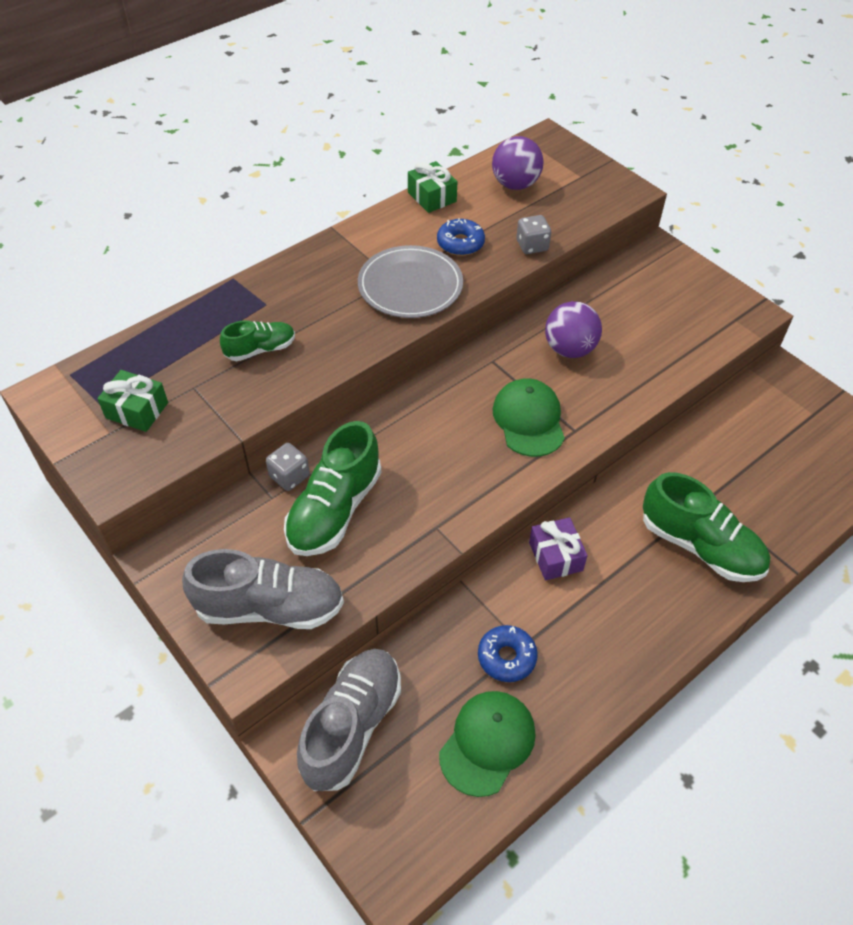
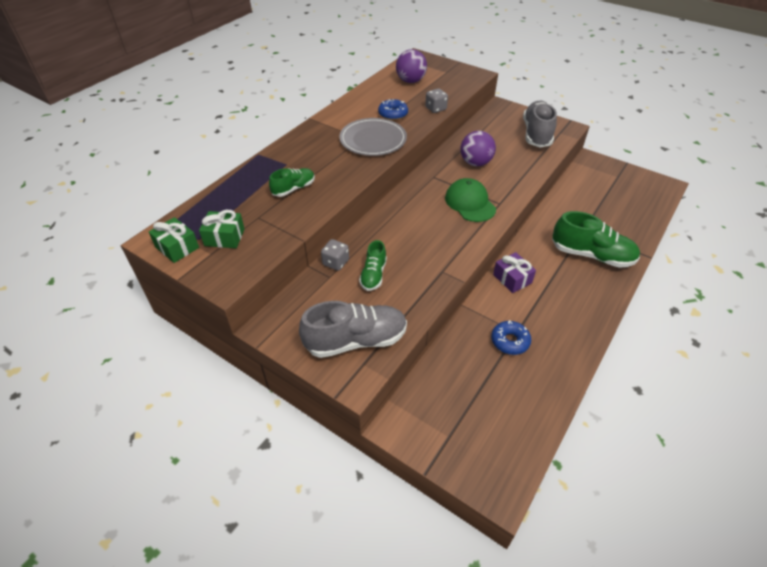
camera: 15 degrees left, 5 degrees down
(334, 509) = (373, 275): green shoe -> green shoe, size x0.56
(352, 726) = (431, 406): grey shoe -> grey shoe (536, 134)
(432, 197) = (364, 94): green gift -> green gift (177, 247)
(487, 743) = (521, 393): green cap -> none

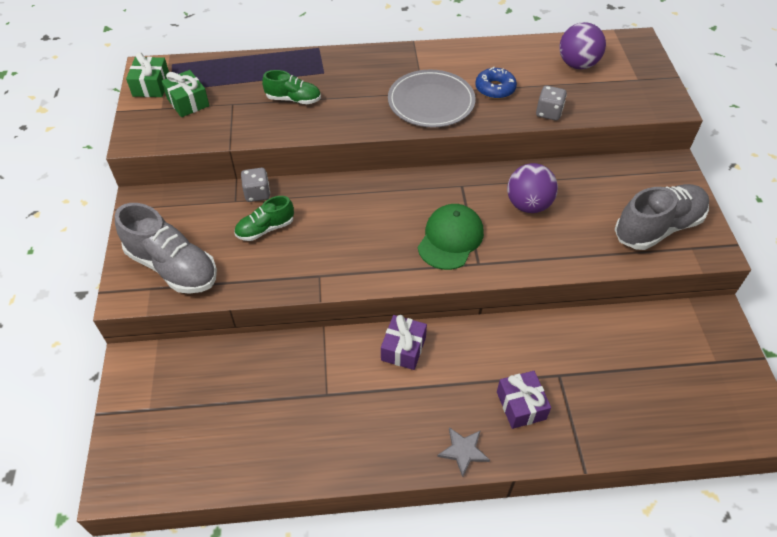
camera: 50 degrees right, 5 degrees up
(510, 341) = (308, 395): blue donut -> none
(591, 255) = (521, 405): green shoe -> purple gift
(604, 294) = (463, 451): none -> grey star

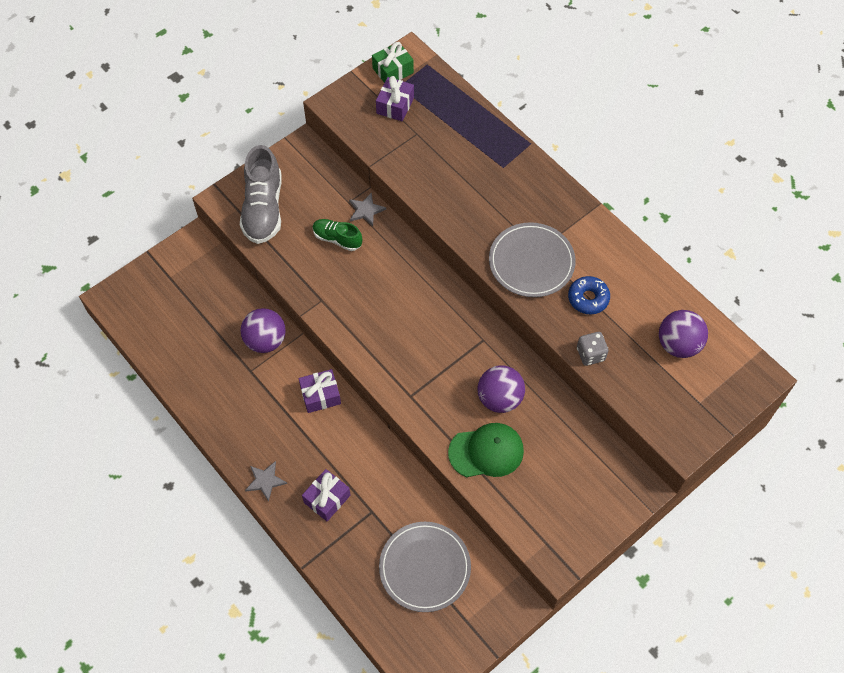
camera: 55 degrees right, 10 degrees up
(188, 102) = (395, 105): green gift -> purple gift
(257, 193) = (366, 210): grey dice -> grey star
(293, 99) = (454, 168): green shoe -> none
(304, 362) = (265, 340): none -> purple ball
(450, 239) = (420, 363): green cap -> green cap (486, 451)
(644, 364) = (424, 567): none -> grey plate
(658, 228) = (550, 507): grey shoe -> none

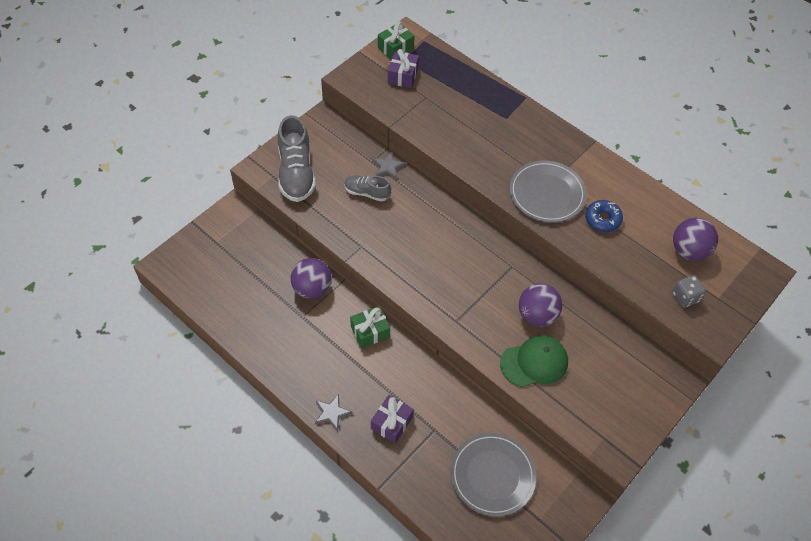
camera: 10 degrees left, 5 degrees down
(320, 395) = (370, 331): purple gift -> green gift
(337, 239) = (367, 193): green shoe -> grey shoe
(590, 354) = (615, 266): grey dice -> grey dice (685, 297)

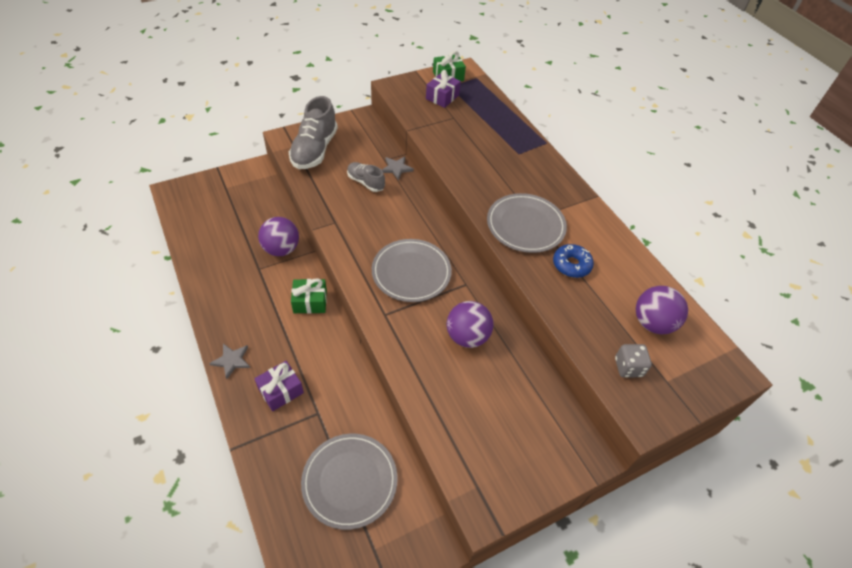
camera: 20 degrees right, 5 degrees down
(458, 272) = (411, 272): none -> grey plate
(534, 362) = (441, 380): green cap -> none

